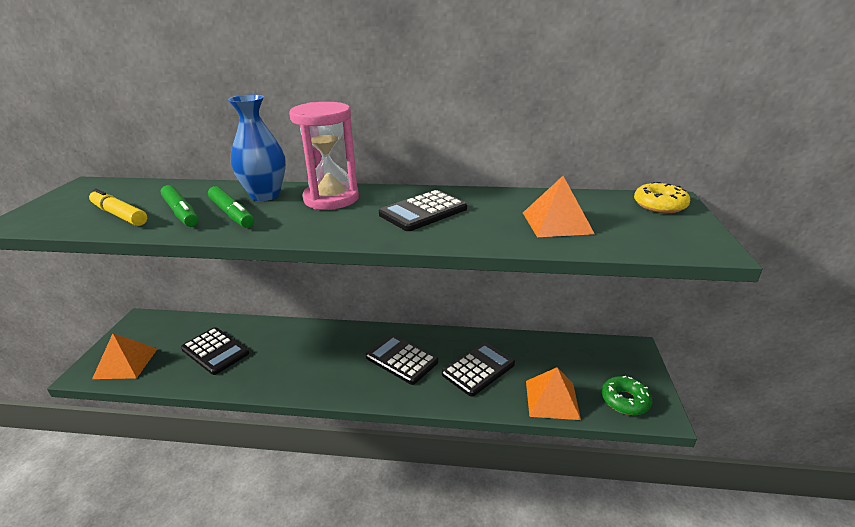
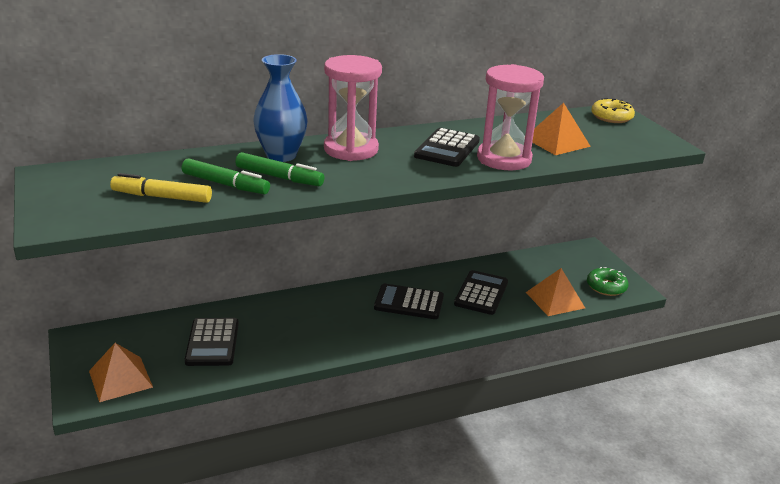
camera: 30 degrees left, 0 degrees up
(215, 351) = (212, 343): black calculator -> black calculator turned 75 degrees clockwise
(470, 232) = (504, 159): none -> pink hourglass

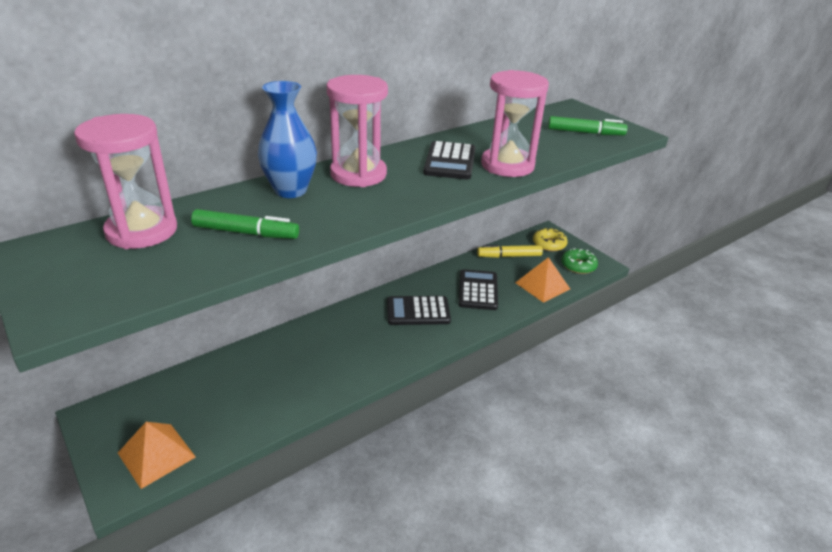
camera: 15 degrees left, 5 degrees up
(140, 171) = (142, 231): none -> pink hourglass
(162, 197) = (180, 259): yellow marker -> yellow marker (509, 256)
(212, 343) = (242, 391): black calculator -> none
(279, 177) = (300, 216): green marker -> green marker (585, 133)
(557, 142) = (542, 142): orange pyramid -> none
(611, 117) = (573, 113): yellow donut -> yellow donut (549, 244)

